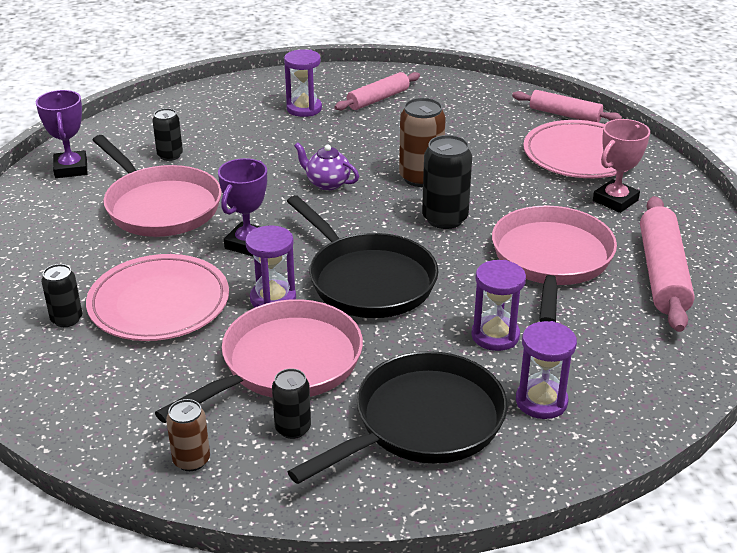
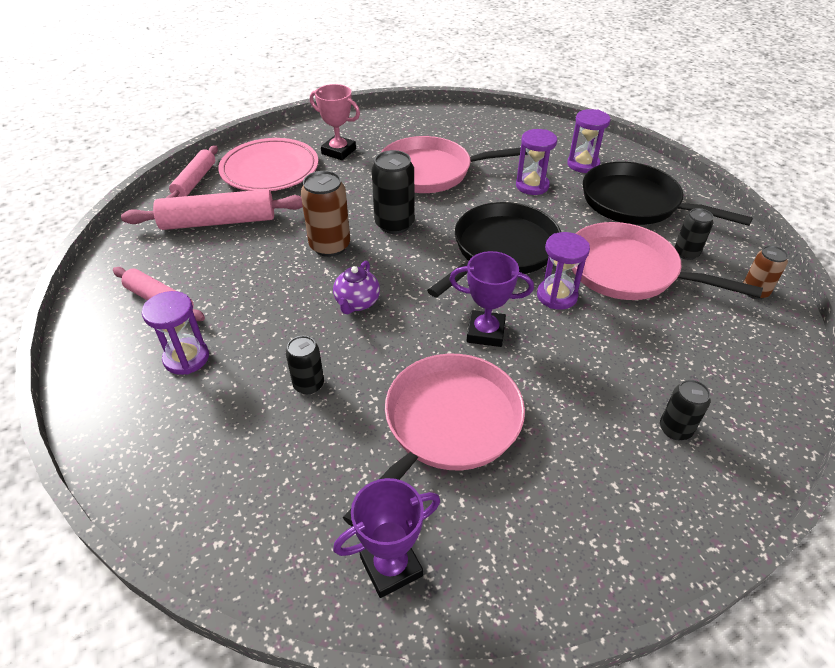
camera: 105 degrees left, 10 degrees up
(159, 303) = (608, 367): pink plate -> none
(170, 155) = (328, 457): black can -> black can (308, 384)
(662, 273) = (426, 132): pink rolling pin -> pink rolling pin (218, 222)

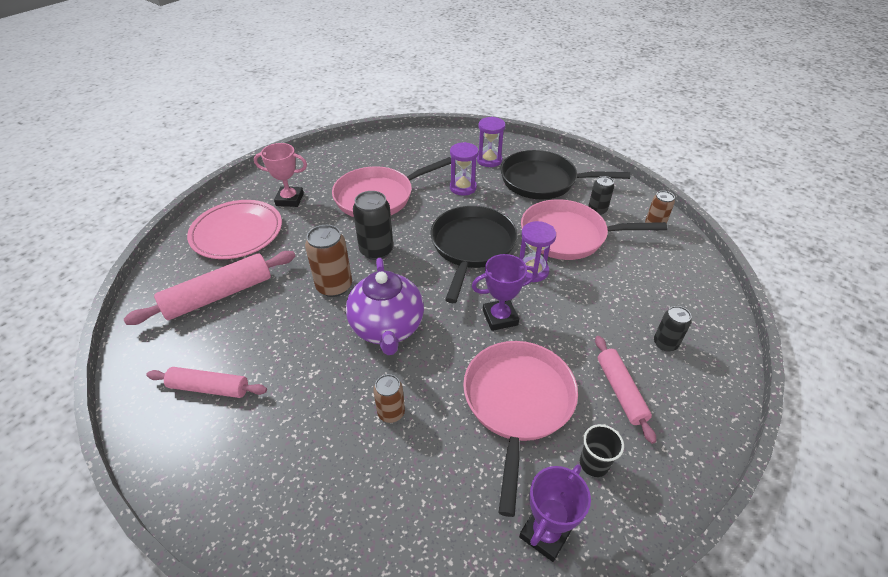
camera: 25 degrees left, 0 degrees up
(186, 358) = (269, 431): purple hourglass -> none
(195, 181) = (171, 263): pink rolling pin -> pink rolling pin (620, 391)
(308, 384) = (391, 412): black can -> brown can
(357, 303) = (387, 328): purple teapot -> purple teapot, size x1.88
(494, 522) = (594, 463): none -> black cup

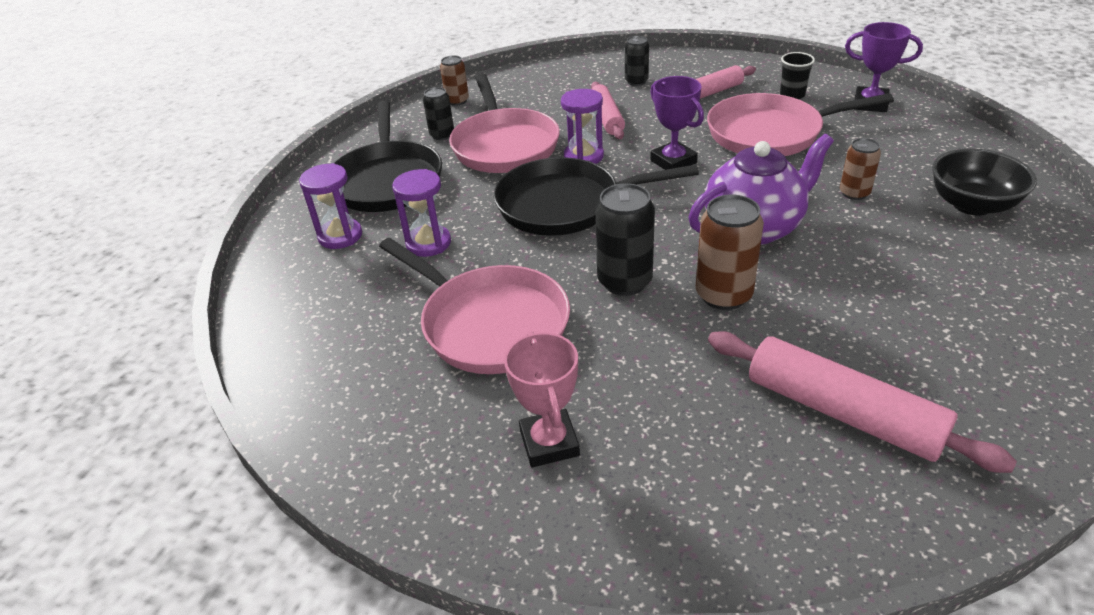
camera: 105 degrees left, 5 degrees down
(209, 388) = (977, 334): pink rolling pin -> pink rolling pin (607, 118)
(237, 232) = (689, 475): pink plate -> none
(322, 492) = (972, 205): none -> black bowl

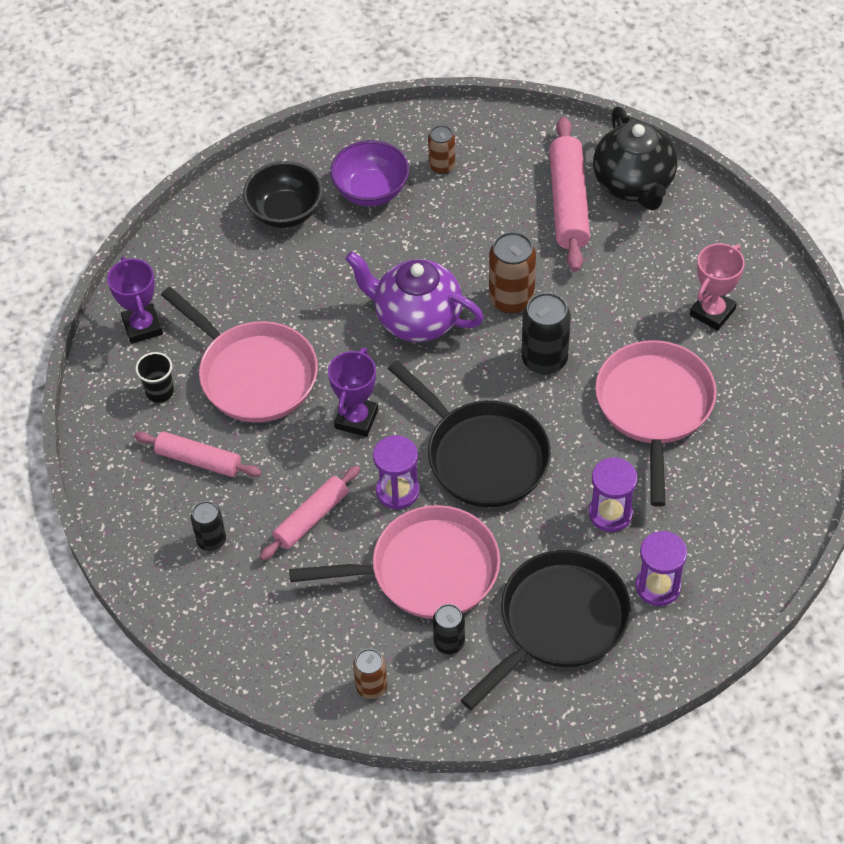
camera: 130 degrees left, 15 degrees up
(504, 145) = (426, 570): pink pan -> pink pan turned 45 degrees clockwise
(832, 499) = (634, 185): none -> black teapot
(854, 193) = (318, 281): brown can -> brown can (442, 166)
(972, 266) = (371, 191): none -> purple bowl

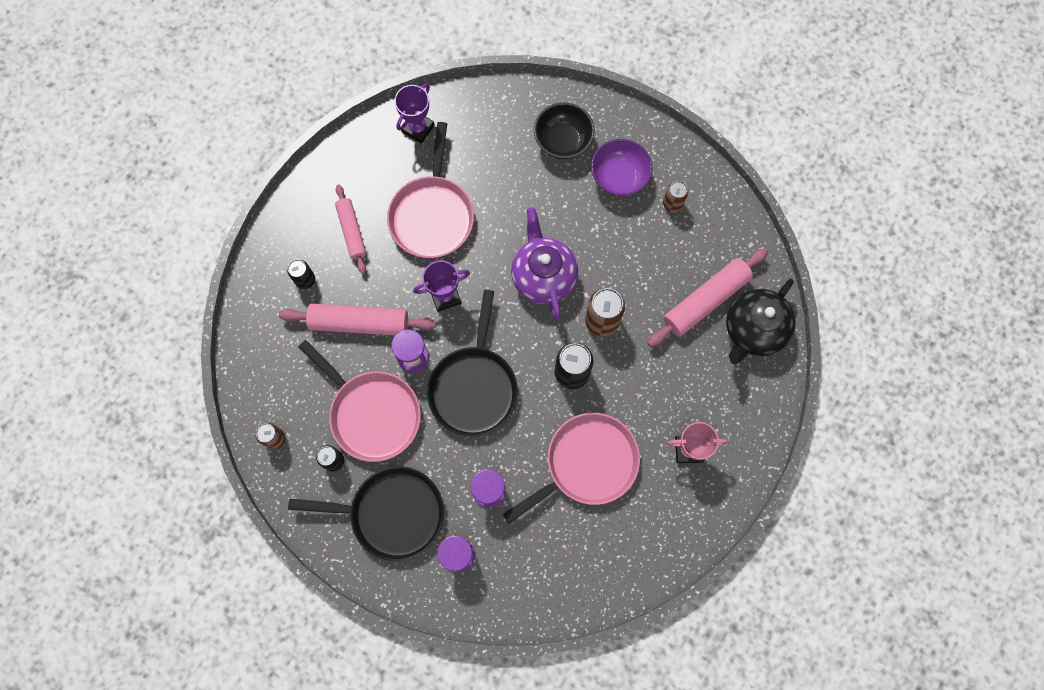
camera: 50 degrees right, 20 degrees up
(160, 392) = (381, 174): black cup -> none
(311, 518) = (359, 323): pink rolling pin -> pink rolling pin, size x1.56

